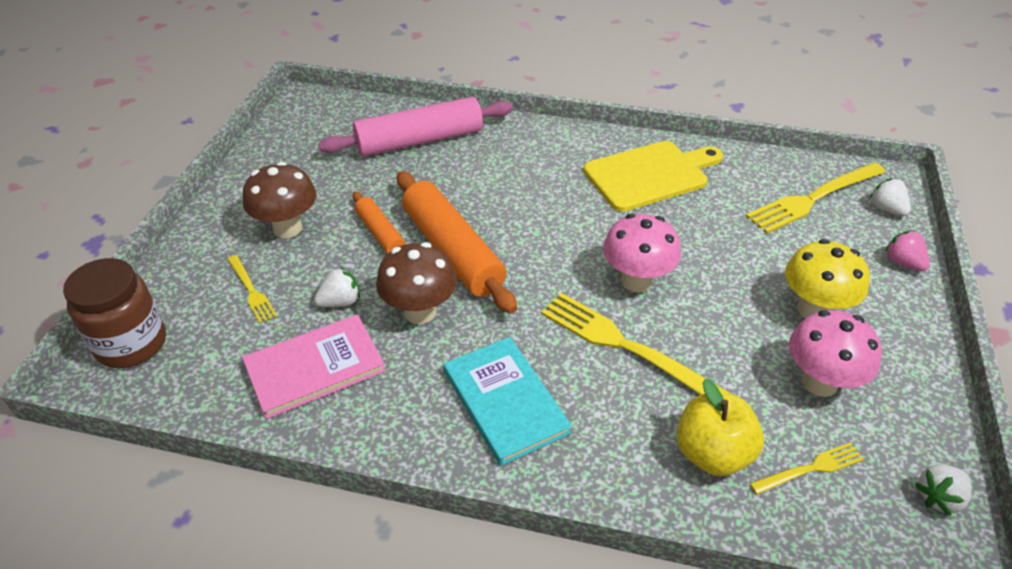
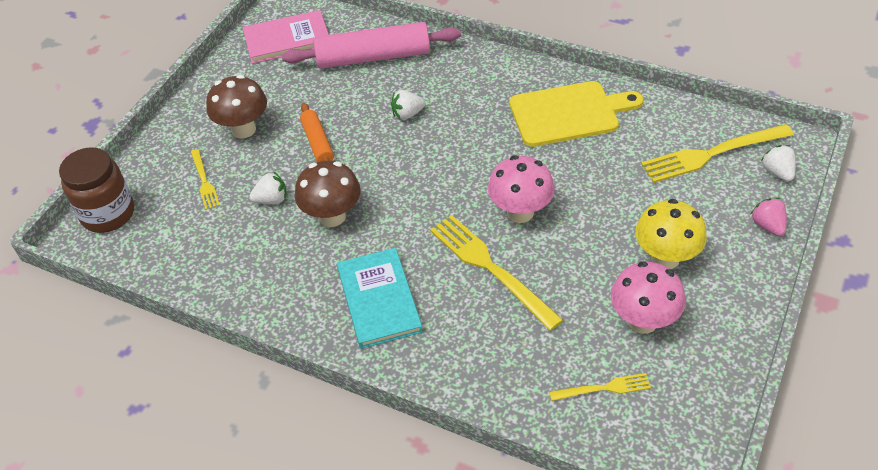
camera: 15 degrees right, 5 degrees up
(315, 368) = (240, 252): pink book -> pink book (287, 39)
(452, 251) = (373, 166): orange rolling pin -> none
(712, 453) = (529, 364): yellow apple -> none
(938, 497) = (700, 426): white strawberry -> white strawberry (407, 114)

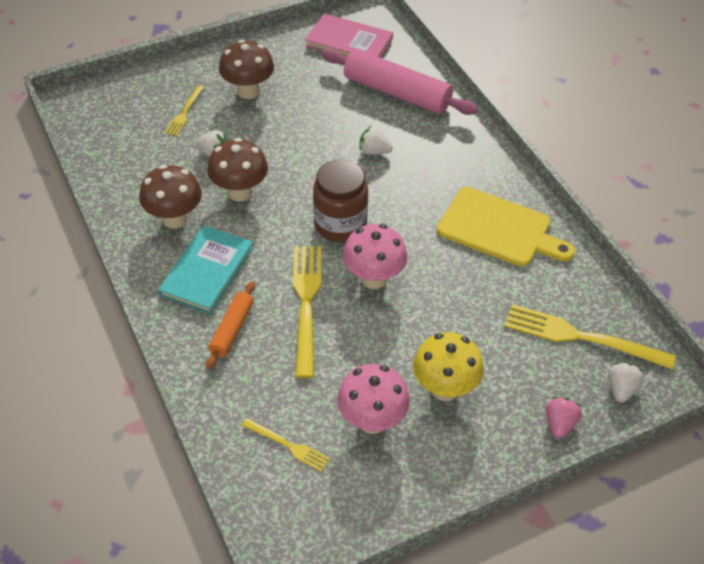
camera: 35 degrees right, 0 degrees up
(108, 214) = (104, 96): brown jar -> brown jar (340, 224)
(299, 276) = (174, 219): none -> brown mushroom
(317, 143) = (287, 133): orange rolling pin -> orange rolling pin (232, 329)

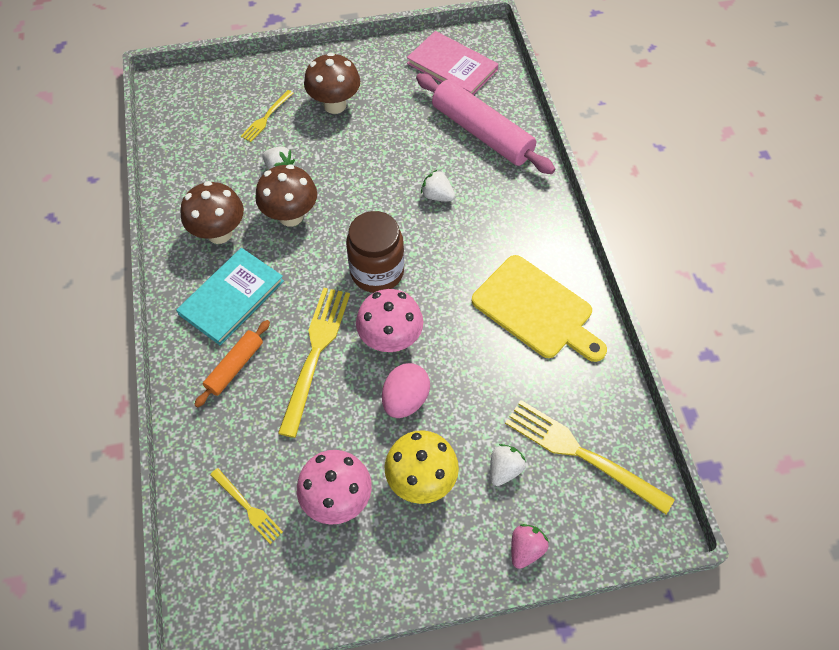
camera: 15 degrees right, 10 degrees up
(405, 325) = (405, 399): none -> pink egg
(621, 389) = (604, 524): white strawberry -> white strawberry (504, 469)

